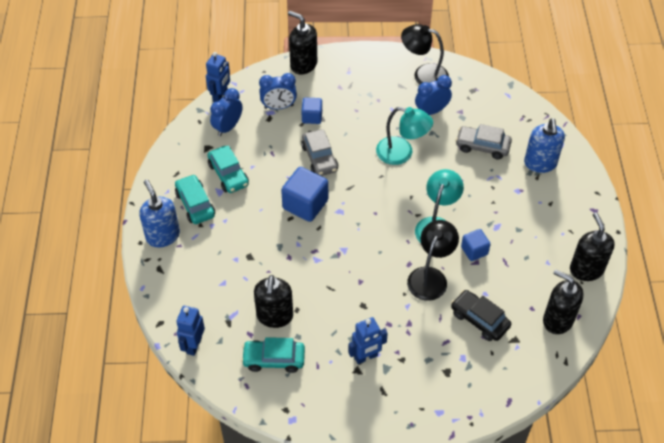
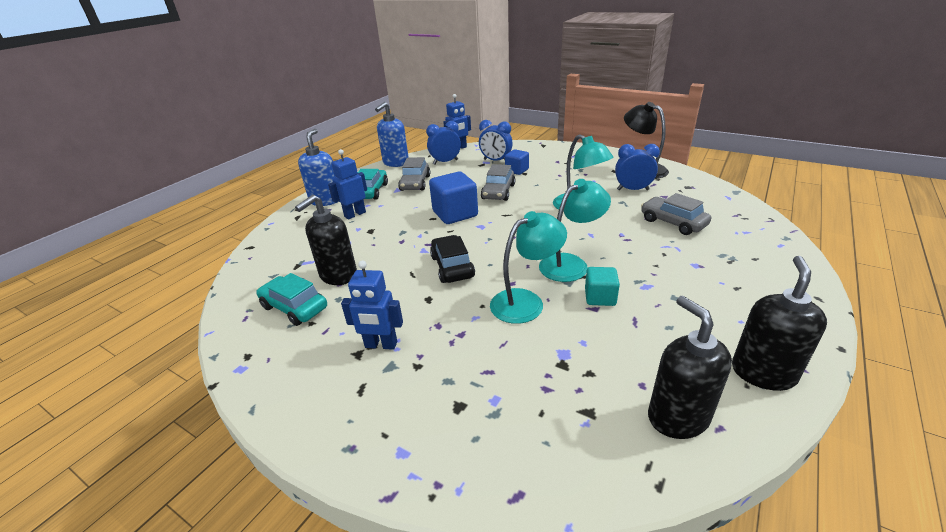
camera: 35 degrees right, 20 degrees down
(193, 345) = (250, 270): blue robot -> blue robot (355, 214)
(228, 174) = (415, 183): turquoise car -> grey car
(303, 64) = (538, 146): black soap dispenser -> none
(430, 276) = (526, 301): black lamp -> turquoise lamp
(474, 251) = (600, 297): blue cube -> turquoise cube
(479, 319) = (553, 366): black car -> black car (452, 267)
(540, 163) = (741, 251): blue soap dispenser -> blue soap dispenser (395, 163)

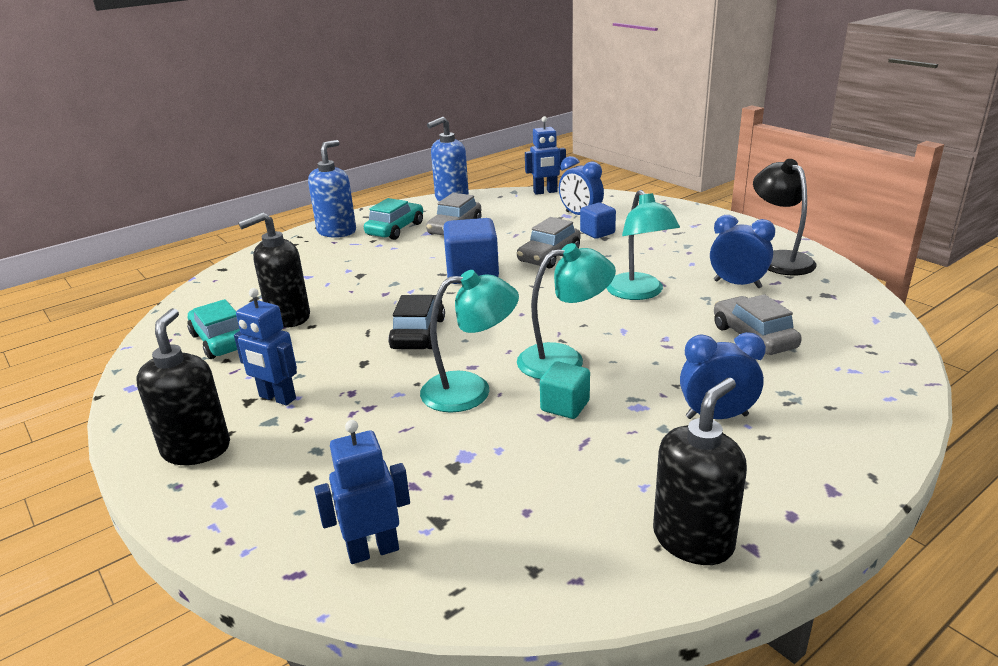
camera: 20 degrees right, 5 degrees down
(355, 214) = (357, 253): blue robot -> blue robot (373, 550)
(445, 162) = (513, 207): blue clock -> blue clock (716, 416)
(677, 417) = (536, 554): black soap dispenser -> black soap dispenser (196, 449)

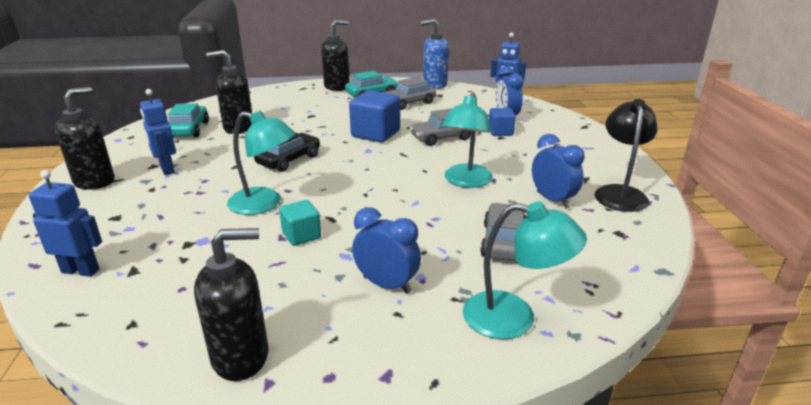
camera: 30 degrees right, 0 degrees up
(337, 231) = (337, 87): blue soap dispenser -> black soap dispenser
(564, 360) = (346, 207): turquoise lamp -> turquoise lamp (514, 318)

